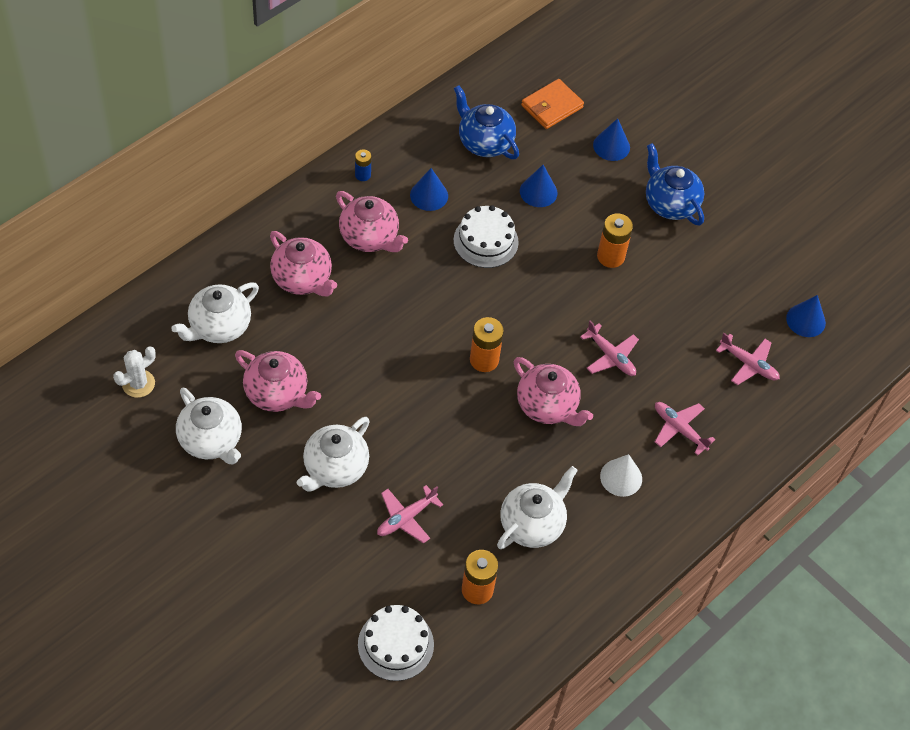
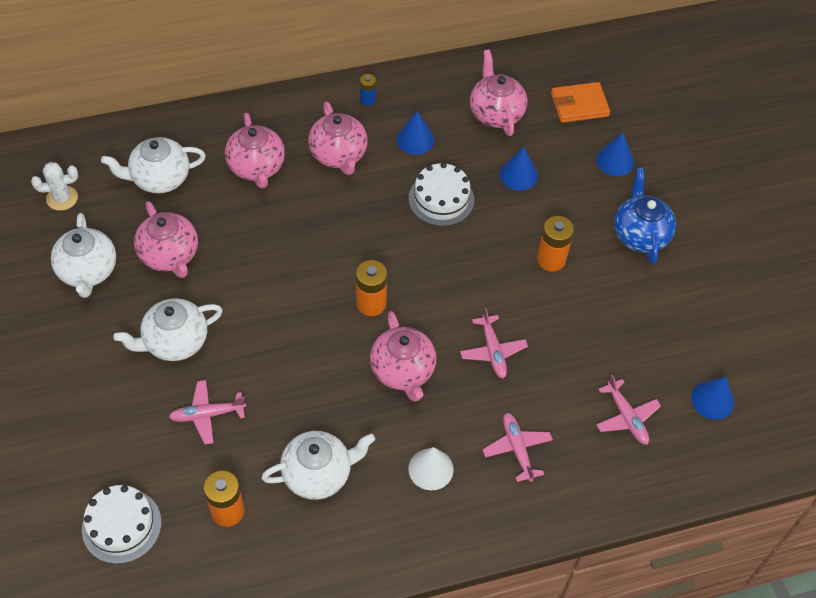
camera: 30 degrees right, 0 degrees up
(484, 142) = (496, 113): blue teapot -> pink teapot

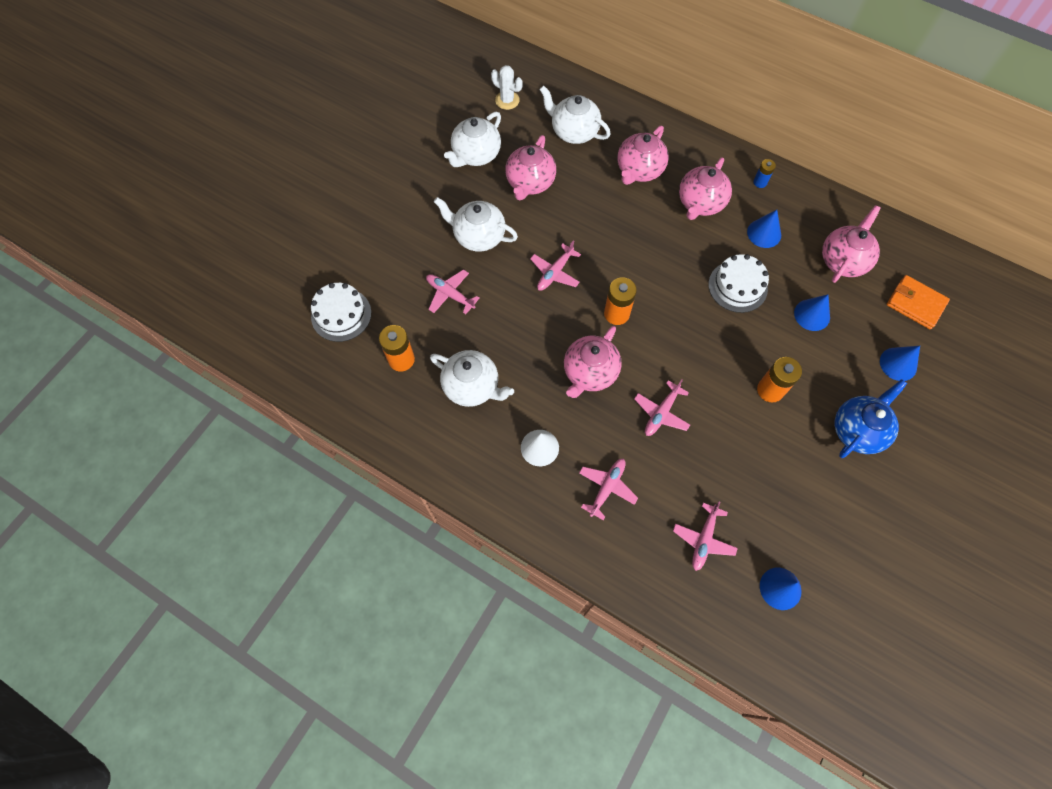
camera: 50 degrees right, 10 degrees up
(280, 314) = (555, 272): none -> pink plane

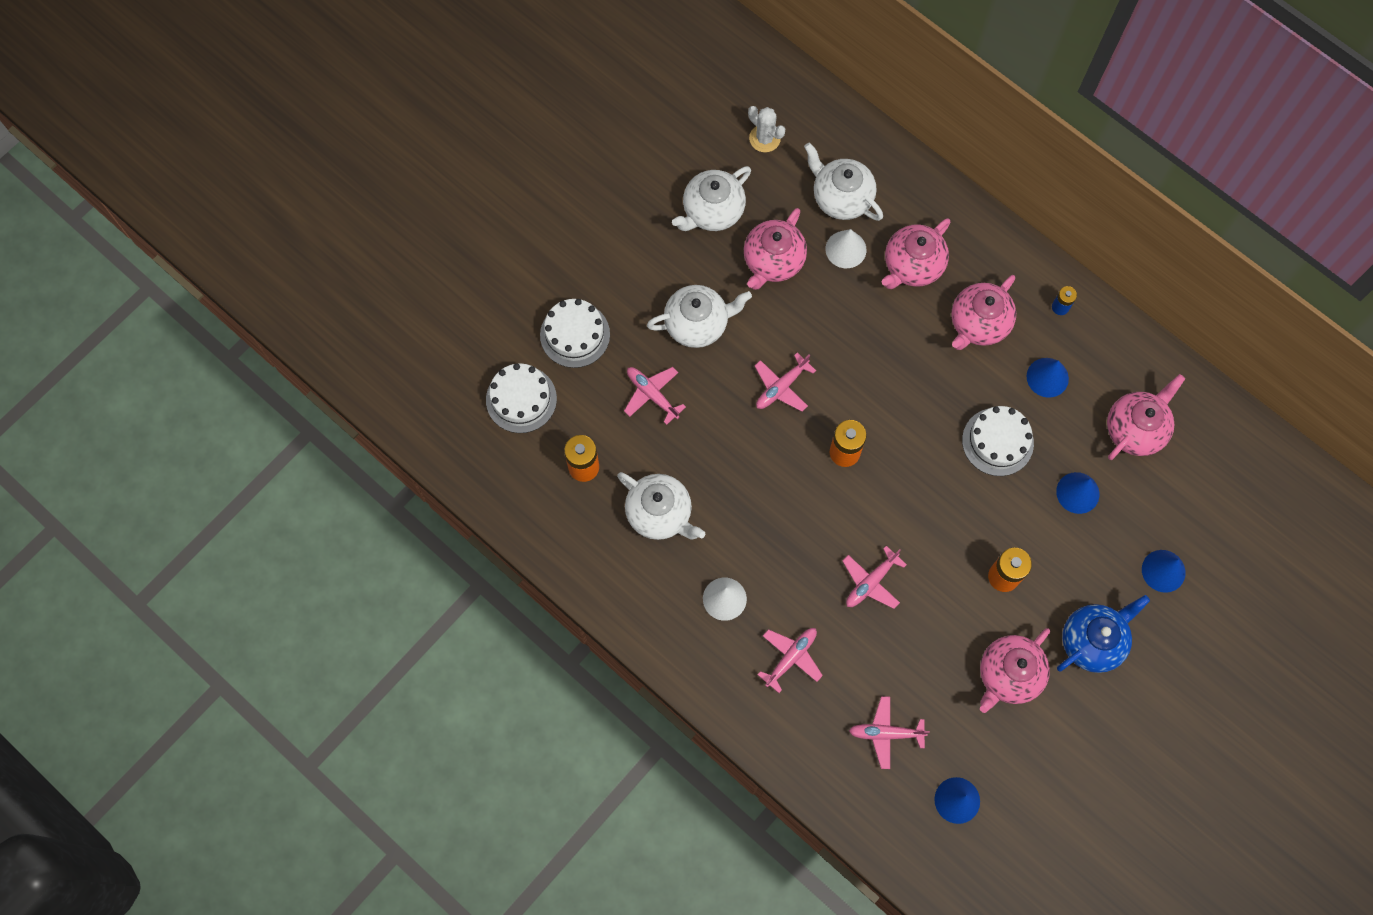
camera: 10 degrees right, 5 degrees up
(379, 259) = (575, 334): none -> white cake
(478, 236) = (697, 324): white teapot -> white teapot turned 135 degrees clockwise
(585, 166) = (845, 249): none -> white cone
(589, 373) = (798, 520): pink teapot -> pink teapot (1008, 675)
(703, 539) = (886, 733): pink plane -> pink plane turned 60 degrees clockwise
(915, 304) = (1207, 500): orange wallet -> none

